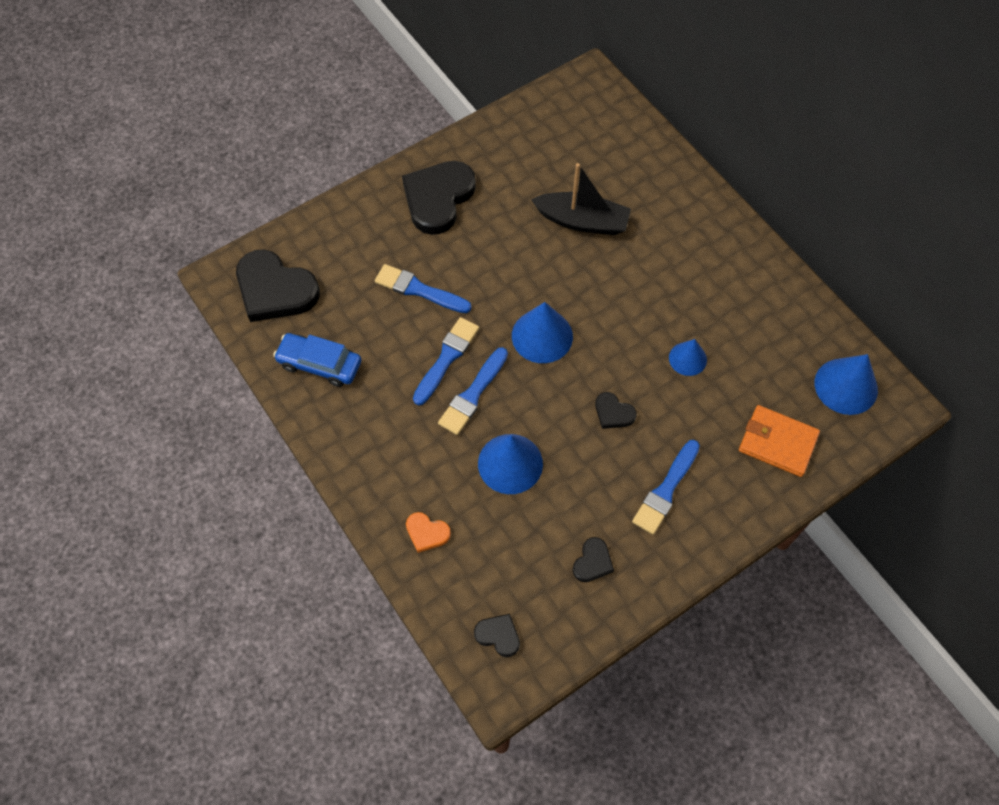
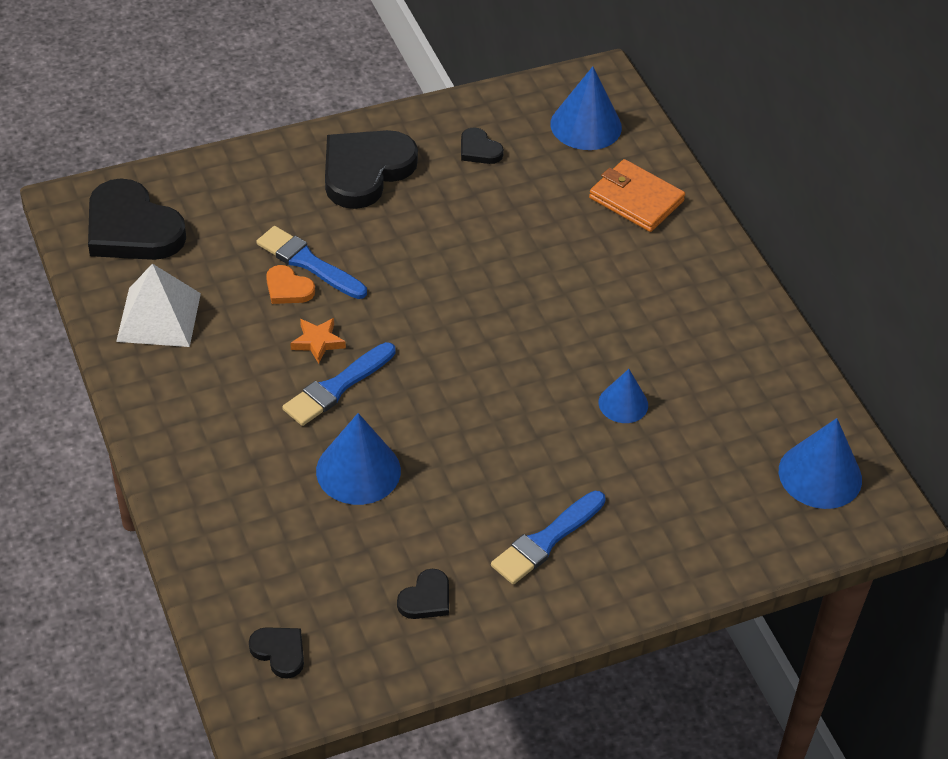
camera: 10 degrees right, 15 degrees down
(320, 364) = (159, 317): blue car -> white pyramid
(427, 533) = (228, 523): orange heart -> orange heart (288, 288)
(447, 358) = (318, 342): blue brush -> orange star
(542, 336) = (445, 342): blue cone -> blue cone (586, 125)
(582, 221) = (538, 229): black boat -> none
(613, 413) = (508, 443): black heart -> black heart (479, 150)
(777, 442) = (709, 518): orange wallet -> orange wallet (636, 199)

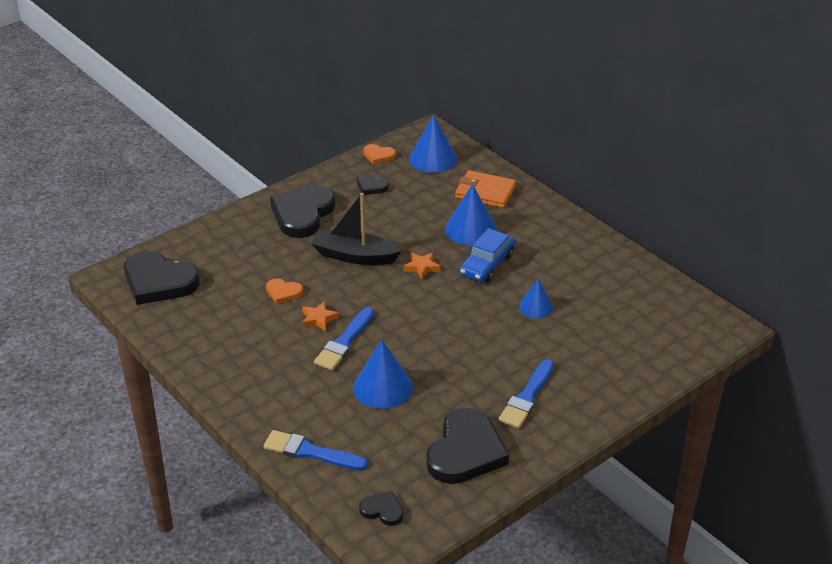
camera: 15 degrees left, 10 degrees down
(159, 317) = (202, 329): white pyramid -> none
(308, 263) = (290, 274): blue brush -> blue brush (310, 452)
(408, 256) = (354, 256): none -> black boat
(426, 598) = (465, 451): black heart -> black heart, size x2.14
(492, 298) = (422, 267): none -> orange star
(511, 101) = (378, 156): none -> orange heart
(585, 318) = (487, 264): none -> blue car
(820, 475) = (678, 317): blue cone -> blue cone (470, 229)

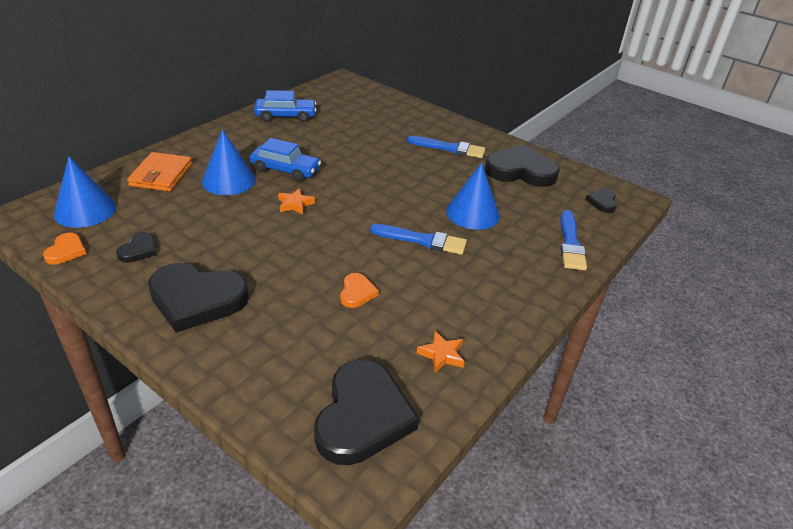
camera: 105 degrees left, 0 degrees up
(318, 319) = (394, 261): orange star -> orange star (441, 355)
(354, 256) = (281, 248): black boat -> none
(535, 307) = (340, 146): blue cone -> none
(611, 270) = (285, 116): none -> blue car

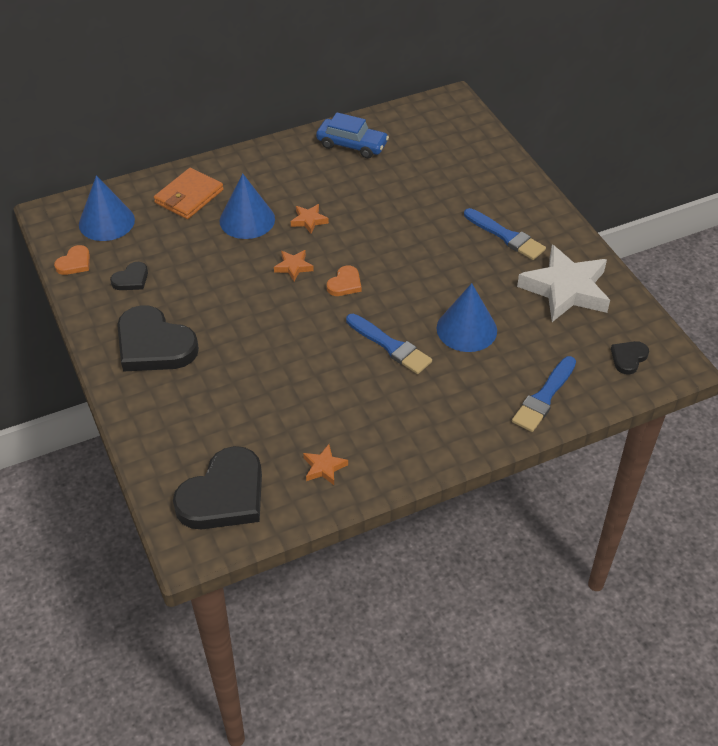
camera: 30 degrees right, 10 degrees up
(285, 170) = (309, 220): blue car -> orange star
(357, 292) = (290, 382): orange heart -> orange heart (345, 284)
(520, 171) = (566, 289): black heart -> white star

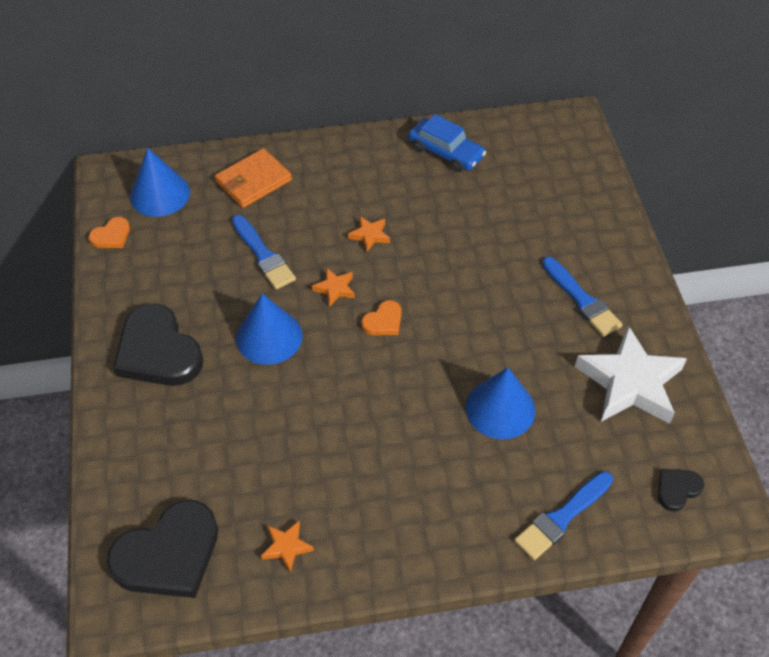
camera: 15 degrees right, 5 degrees up
(131, 279) = (161, 267): black heart -> none
(247, 220) = (304, 221): blue cone -> blue cone (269, 337)
(390, 346) = (408, 410): blue brush -> blue brush (263, 255)

